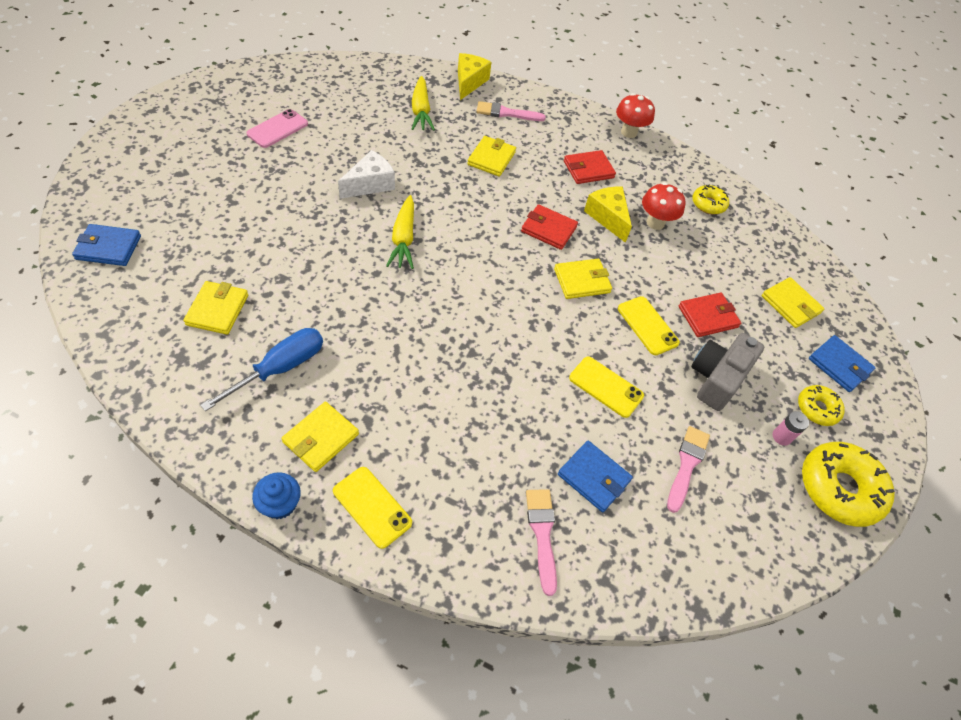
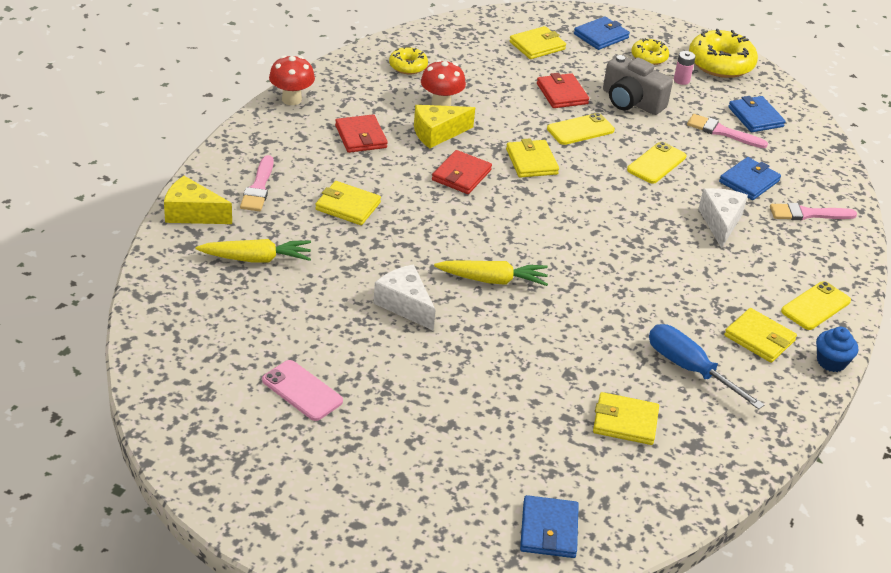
camera: 85 degrees left, 15 degrees down
(511, 433) = (720, 222): none -> white cheese
(732, 510) = (755, 117): none -> blue wallet

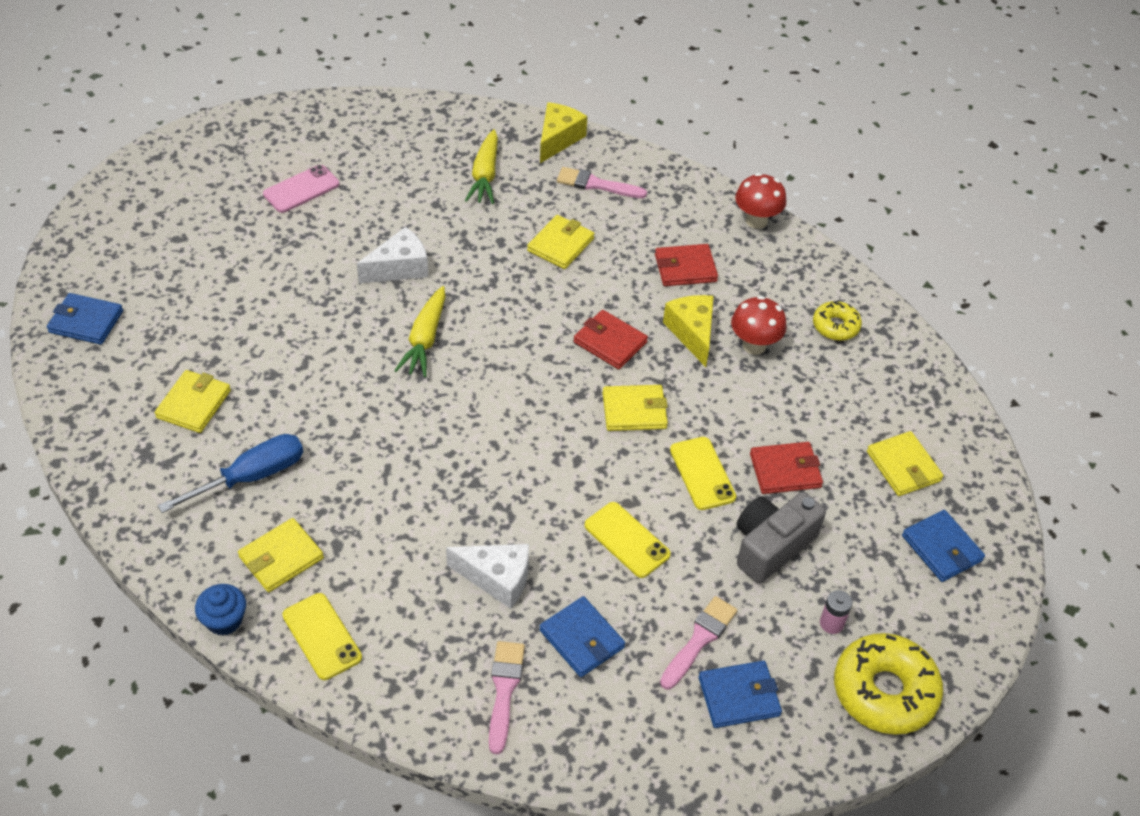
camera: 100 degrees right, 10 degrees up
(649, 57) = (891, 597): yellow donut -> none

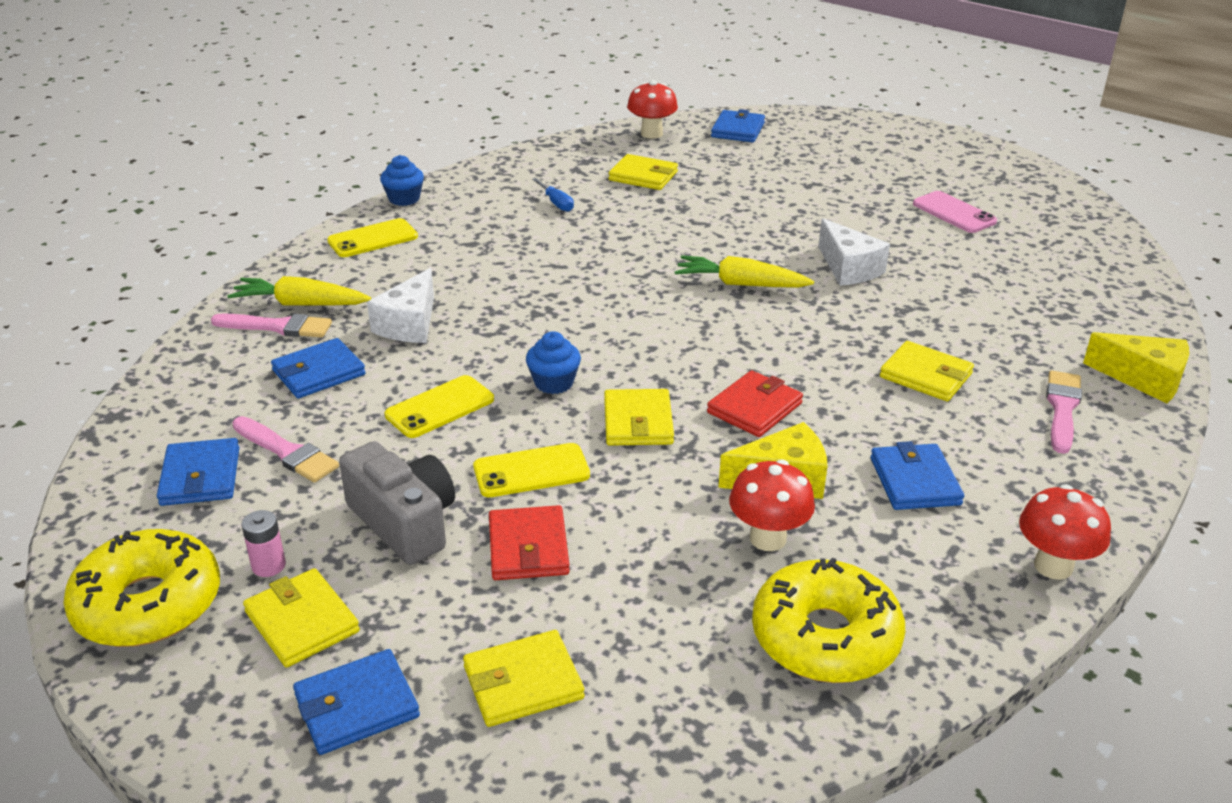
camera: 95 degrees right, 15 degrees down
(81, 396) = (651, 134): none -> red mushroom
(250, 477) = (556, 203): blue screwdriver -> blue screwdriver, size x0.53
(281, 558) = (463, 219): yellow wallet -> yellow wallet (302, 622)
(485, 175) = (1035, 322): yellow carrot -> yellow carrot (300, 304)
(585, 465) = (554, 383): none -> blue cupcake
(685, 268) = (914, 481): red wallet -> blue wallet
(835, 326) = (825, 637): yellow donut -> yellow donut, size x1.81

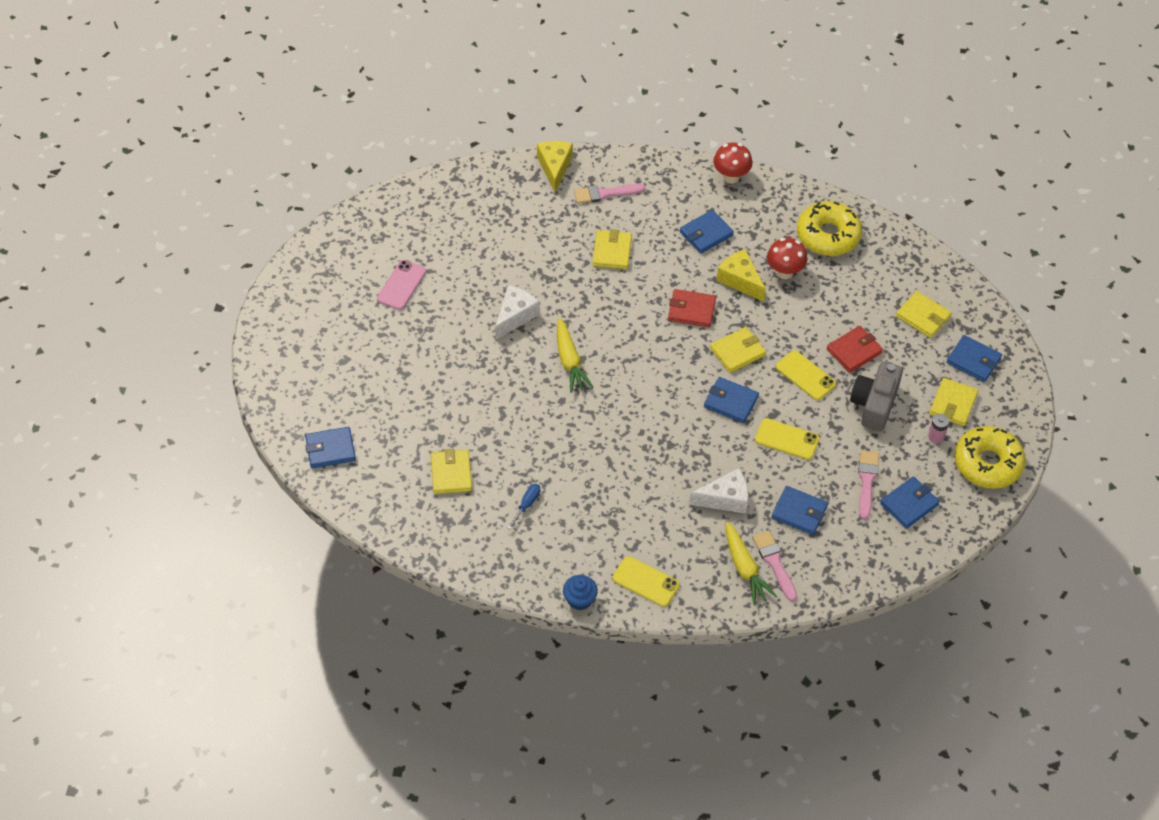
camera: 120 degrees left, 20 degrees up
(554, 383) = (731, 402): blue cupcake -> blue wallet
(651, 134) = (371, 501): red mushroom -> none

